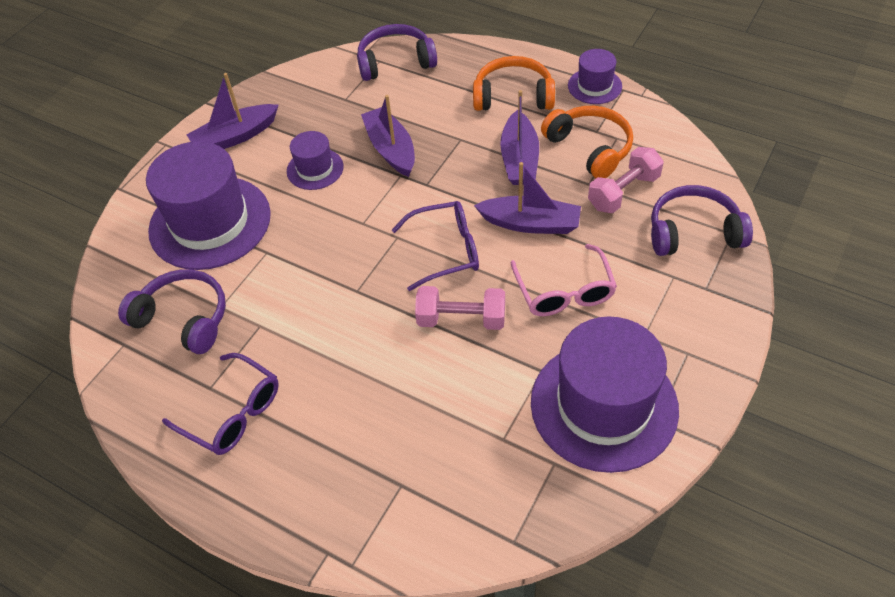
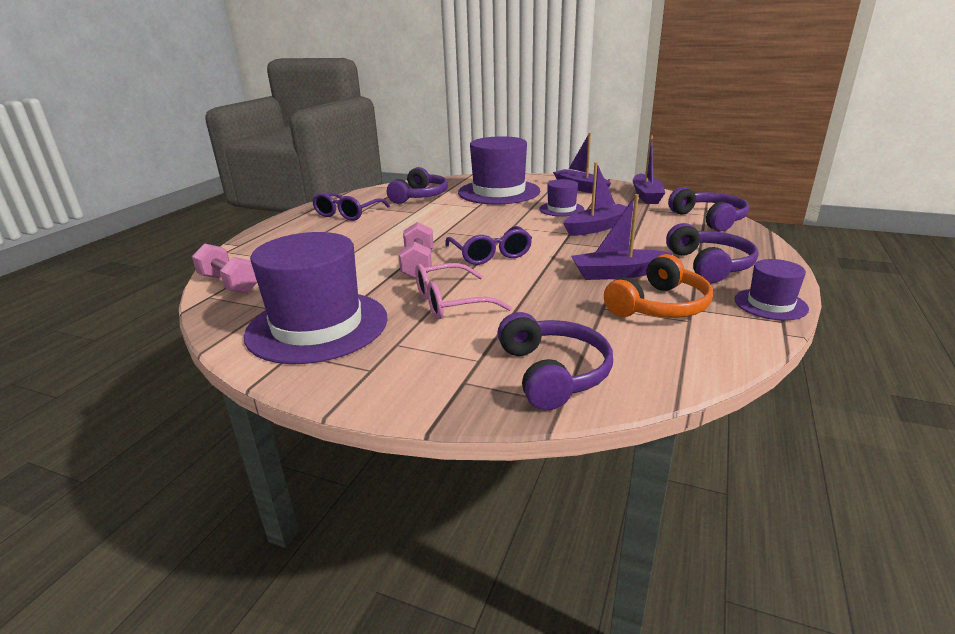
camera: 80 degrees right, 25 degrees down
(513, 96) = (710, 265): orange headphones -> purple headphones
(530, 223) = (533, 283): purple boat -> purple boat (646, 196)
(623, 192) = (600, 327): pink dumbbell -> pink dumbbell (229, 284)

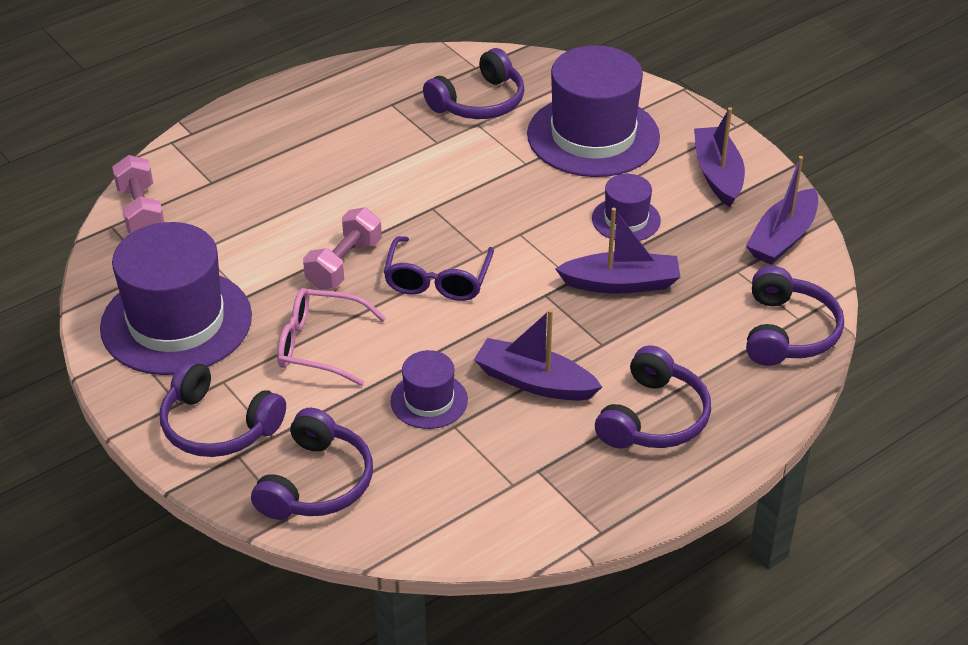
camera: 30 degrees right, 15 degrees up
(348, 214) = (355, 111): purple glasses -> none
(424, 371) = (218, 426): none -> purple headphones
(659, 306) = (511, 451): orange headphones -> none
(770, 304) = (625, 505): purple hat -> purple hat (429, 400)

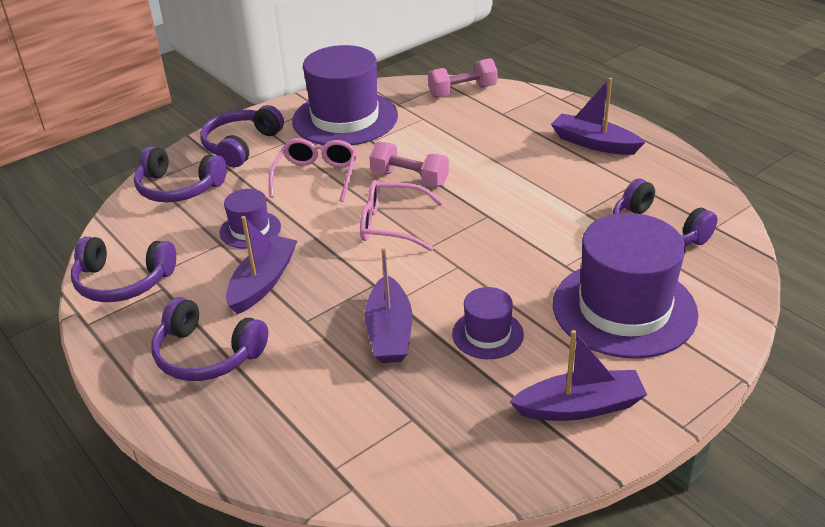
camera: 90 degrees right, 5 degrees down
(437, 280) = (391, 225): purple glasses -> pink glasses
(782, 238) = (472, 461): purple boat -> purple boat (594, 143)
(788, 332) = (313, 458): purple headphones -> purple headphones (123, 282)

